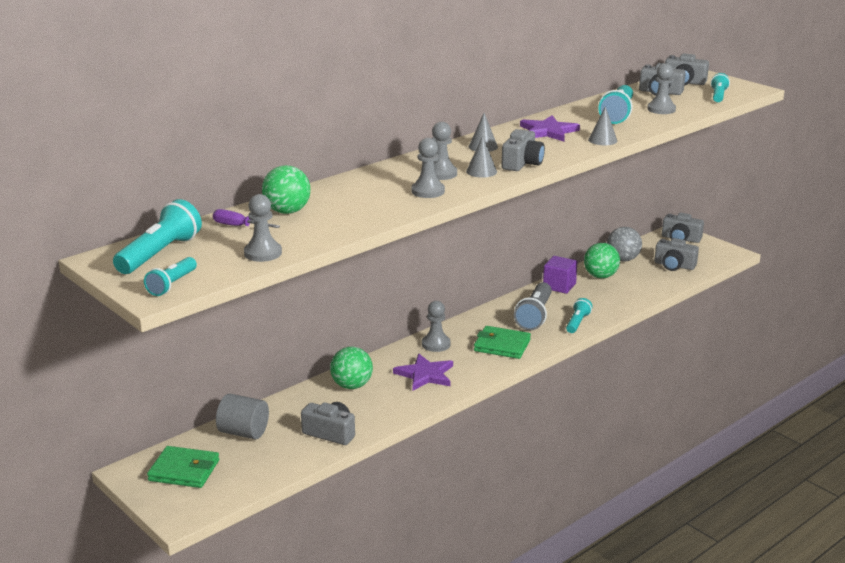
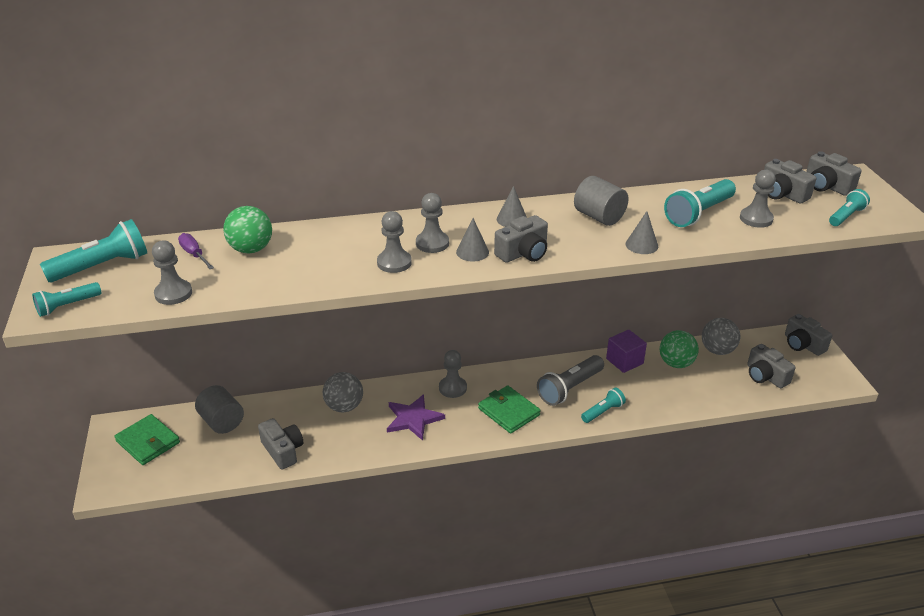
camera: 30 degrees right, 10 degrees up
(352, 386) = (344, 406): green ball -> grey ball
(548, 131) = (599, 217): purple star -> grey cylinder

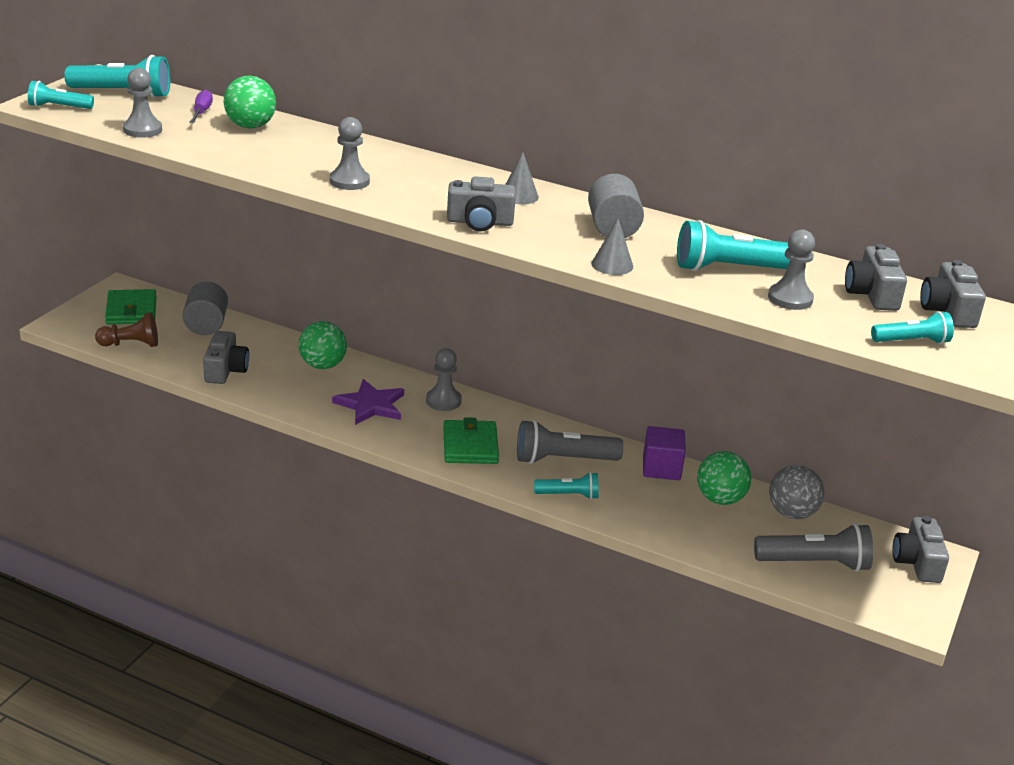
camera: 35 degrees right, 5 degrees down
(184, 471) = (131, 344): none -> brown pawn
(344, 406) = (322, 365): grey ball -> green ball
(432, 243) = (409, 182): grey pawn -> none
(472, 252) = (433, 202): grey cone -> none
(765, 376) = (815, 563): grey camera -> grey flashlight

